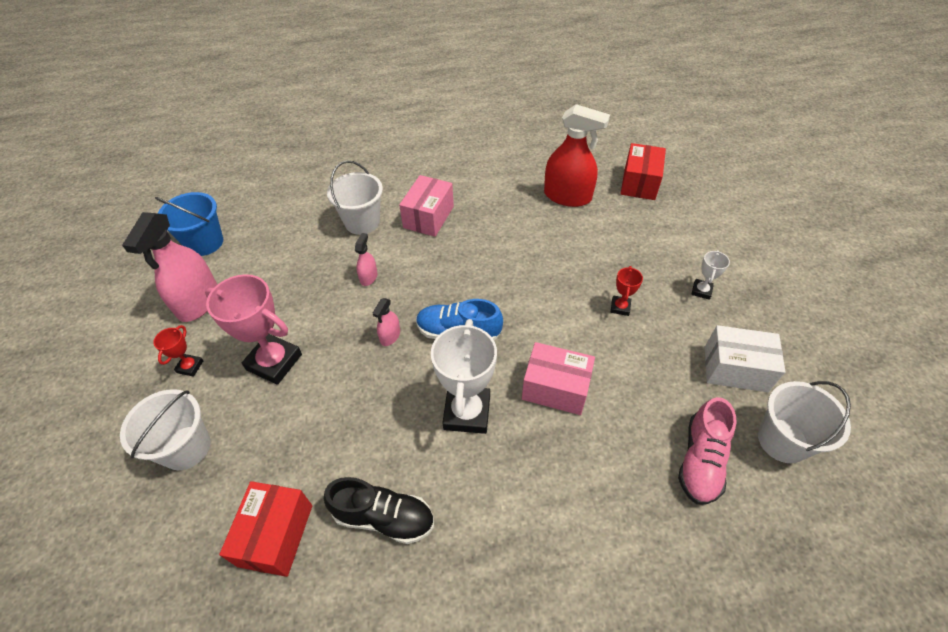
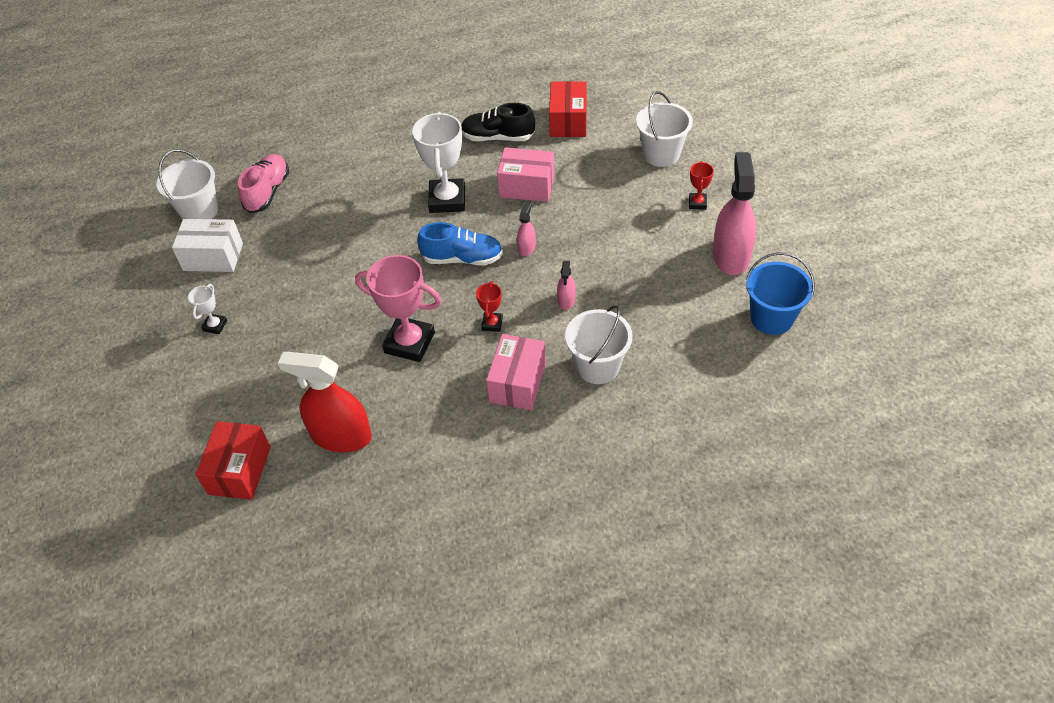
camera: 175 degrees right, 0 degrees up
(274, 362) = (624, 215): pink trophy -> pink trophy (409, 343)
(555, 388) = (373, 224): pink box -> pink box (527, 186)
(620, 307) = (303, 299): red trophy -> red trophy (492, 324)

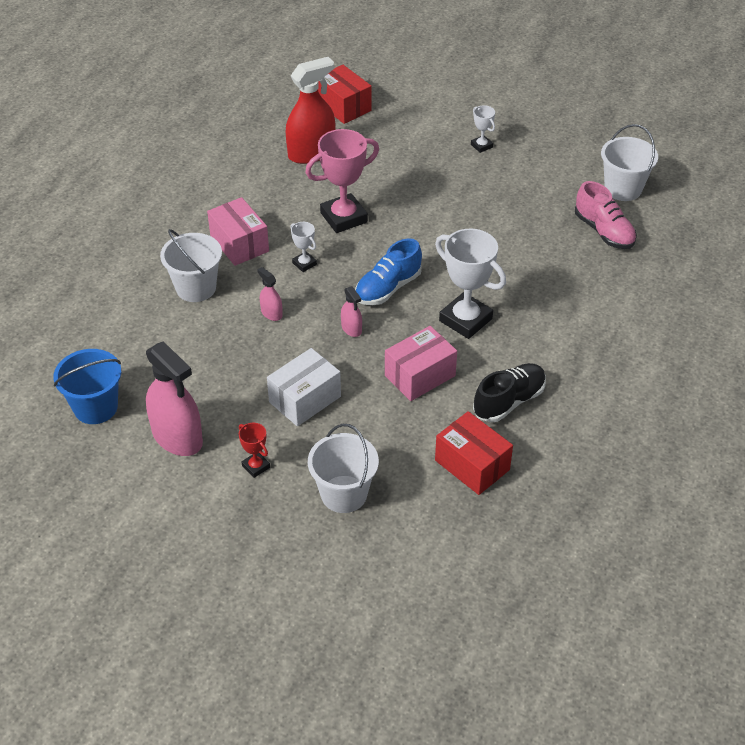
camera: 130 degrees right, 5 degrees down
(213, 257) = (557, 173): white box -> white box (305, 399)
(492, 324) = (304, 264): red trophy -> white trophy

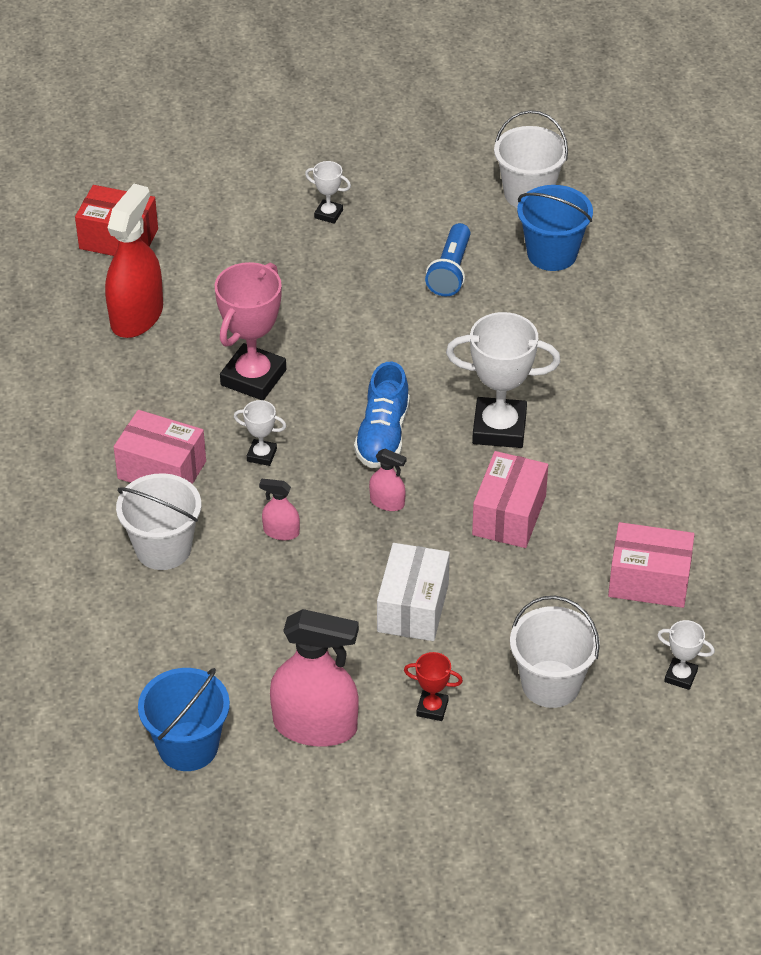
camera: 35 degrees left, 0 degrees up
(433, 538) = (680, 676): none -> white trophy
(472, 465) = (649, 580): red box -> pink box
(509, 401) = (624, 494): black shoe -> none
(526, 212) = (450, 271): none -> blue flashlight
(604, 231) = (552, 254): pink shoe -> blue bucket

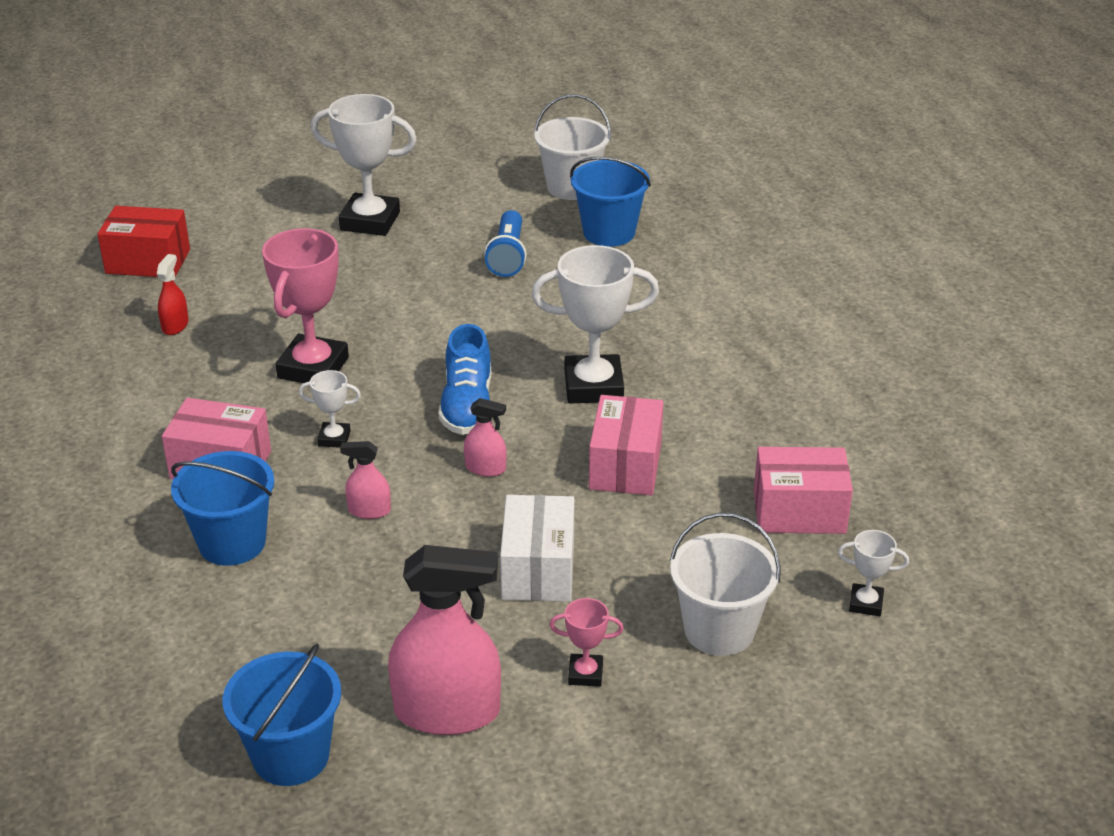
camera: 10 degrees left, 10 degrees down
(136, 316) = (175, 325): red spray bottle -> red spray bottle, size x0.46
(163, 548) = (232, 543): white bucket -> blue bucket
(328, 214) = (370, 221): white trophy -> white trophy, size x2.08
(432, 708) = (585, 674): red trophy -> pink trophy

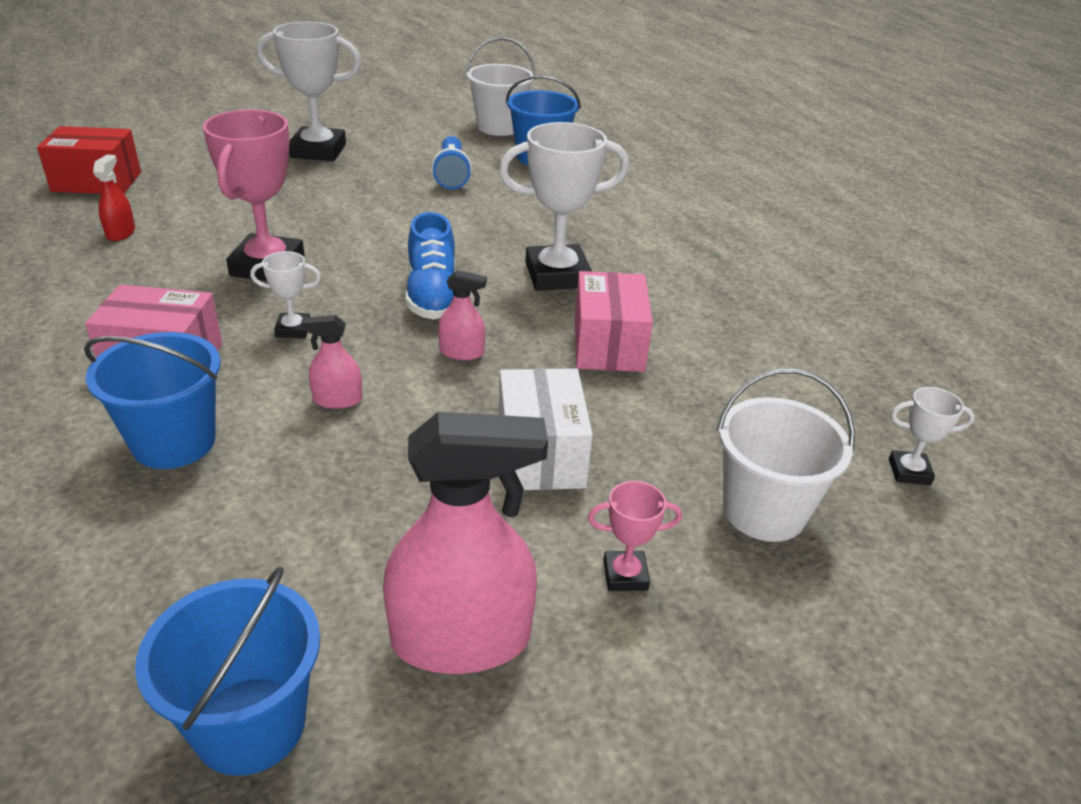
camera: 10 degrees left, 0 degrees up
(799, 511) = (799, 381): pink box -> none

